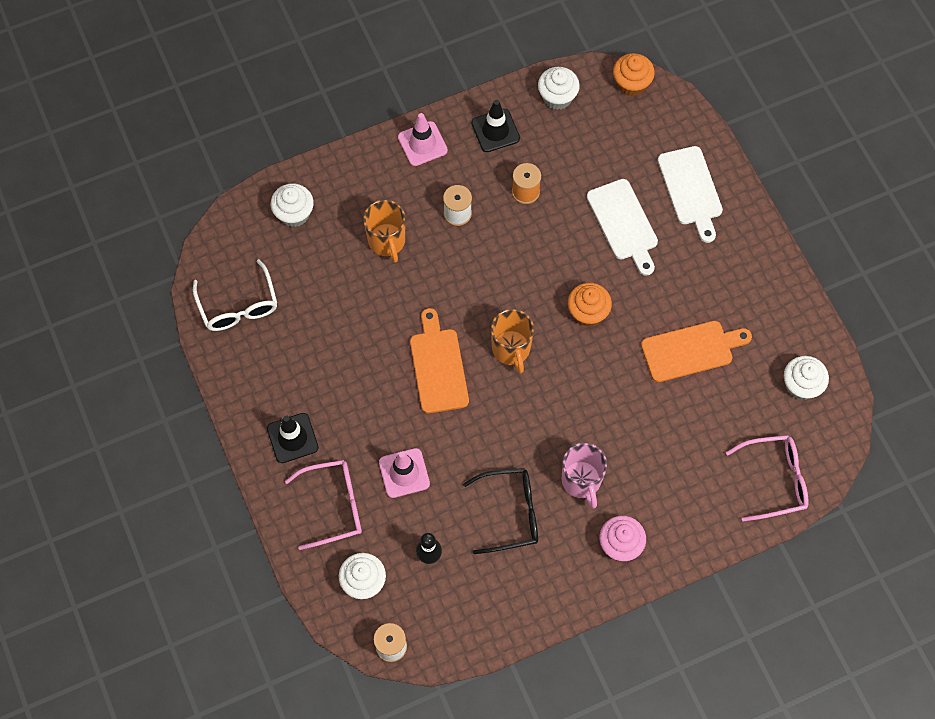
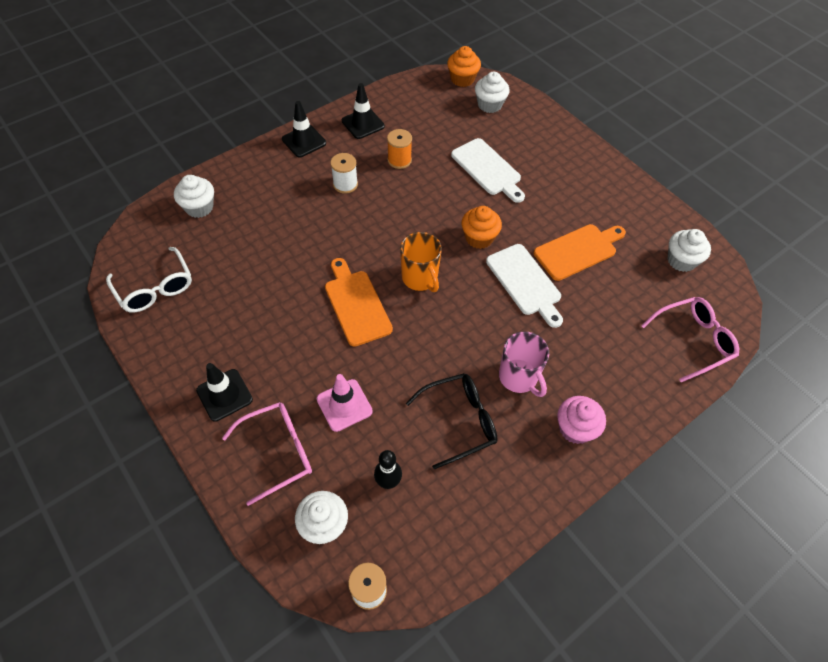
camera: 15 degrees left, 10 degrees down
(387, 241) = (287, 214): orange mug -> none
(422, 144) = (304, 141): pink traffic cone -> black traffic cone
(557, 97) = (407, 95): white cupcake -> white cupcake (489, 105)
(691, 190) = (533, 138): white cutting board -> white cutting board (525, 282)

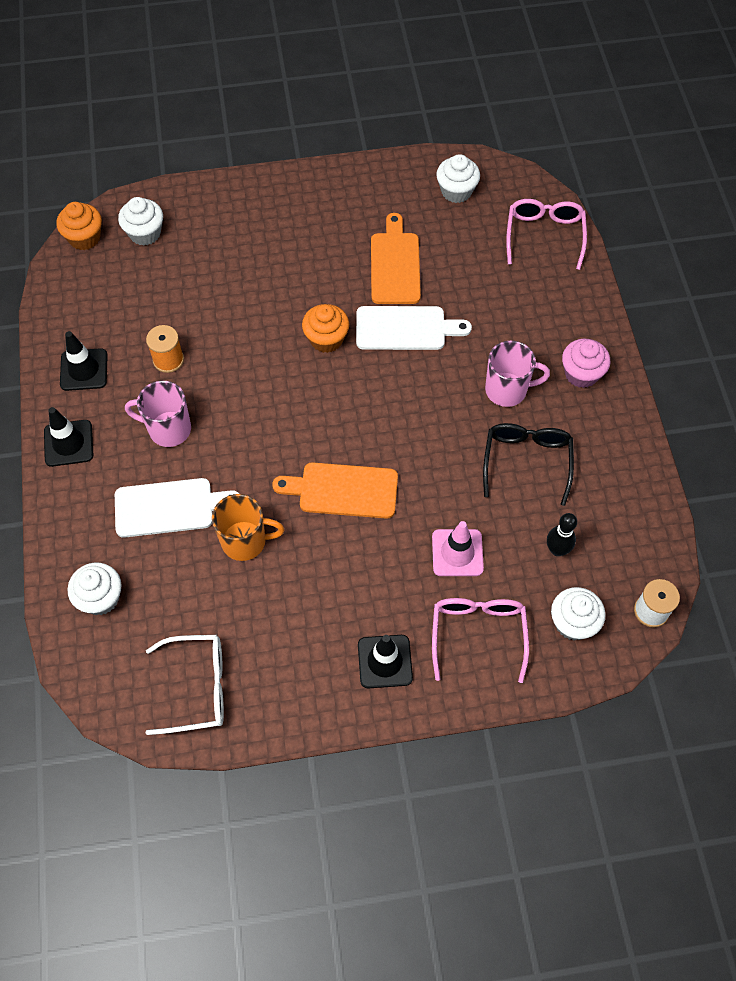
camera: 60 degrees left, 5 degrees up
(345, 184) = (168, 429): white spool -> pink mug
(420, 278) = (345, 417): orange mug -> orange mug (245, 541)
(488, 169) = (239, 284): white cutting board -> white cutting board (169, 507)

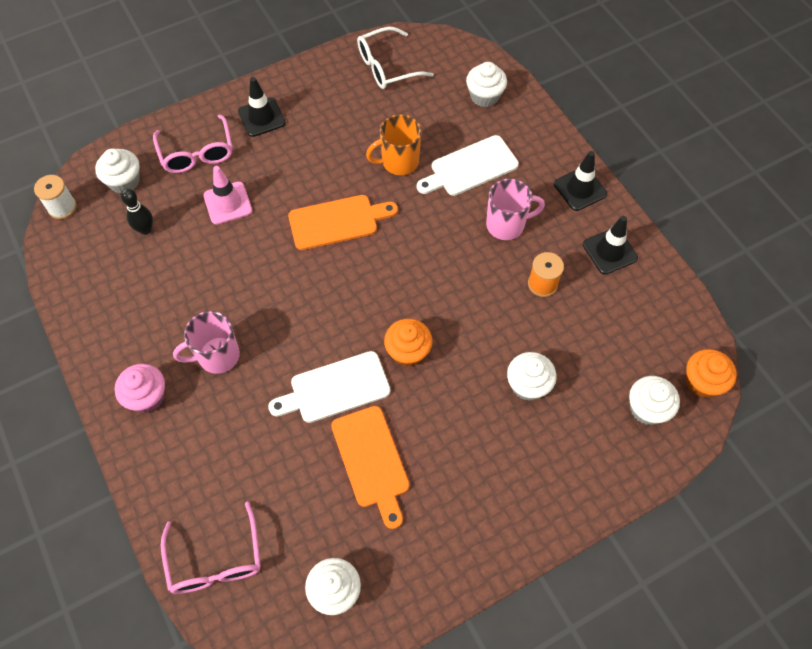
camera: 160 degrees right, 0 degrees up
(233, 280) = (528, 385): none -> white cupcake
(526, 462) = (185, 293): black glasses -> none

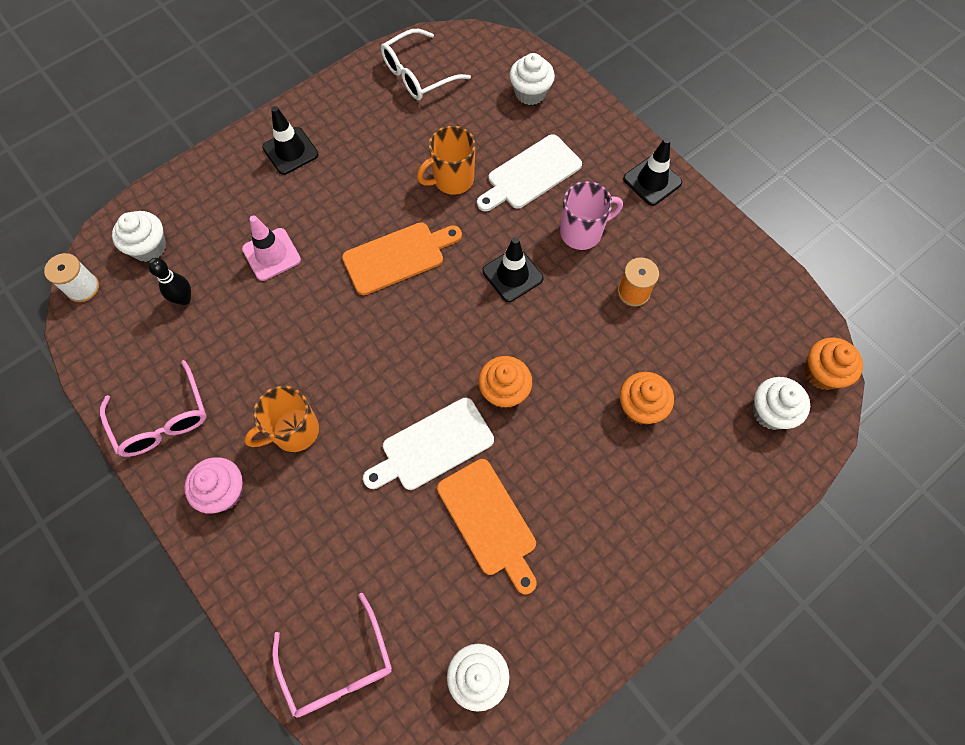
camera: 10 degrees left, 5 degrees up
(197, 153) = (225, 202): pink glasses -> pink glasses (162, 419)
(217, 356) = (294, 431): pink mug -> orange mug
(528, 385) = (640, 407): white cupcake -> orange cupcake
(609, 251) = (697, 245): black traffic cone -> black traffic cone (512, 275)

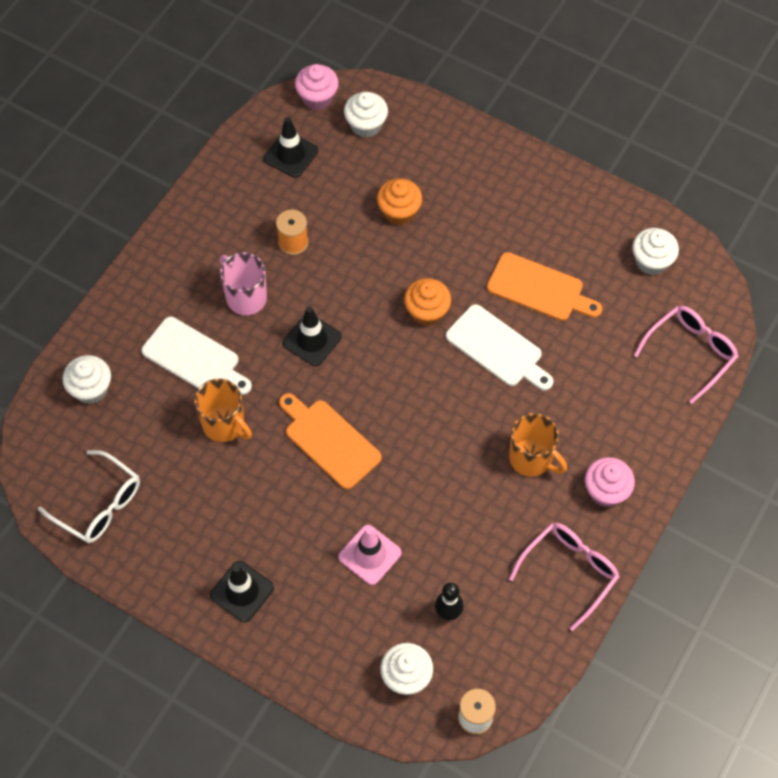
camera: 110 degrees left, 5 degrees down
(489, 521) = (539, 289): orange cutting board -> orange cutting board turned 75 degrees clockwise
(652, 181) = (167, 256): black traffic cone -> black traffic cone (291, 154)
(822, 373) = (317, 97): orange cupcake -> pink cupcake

